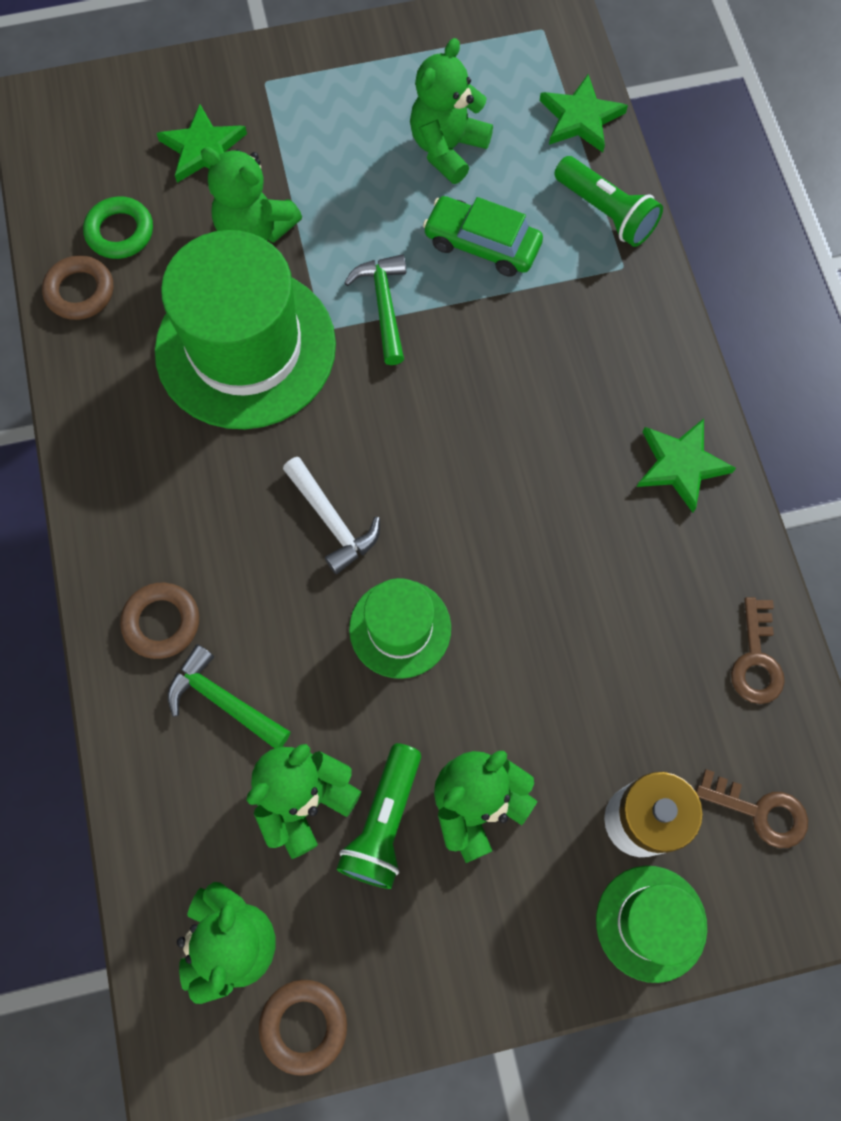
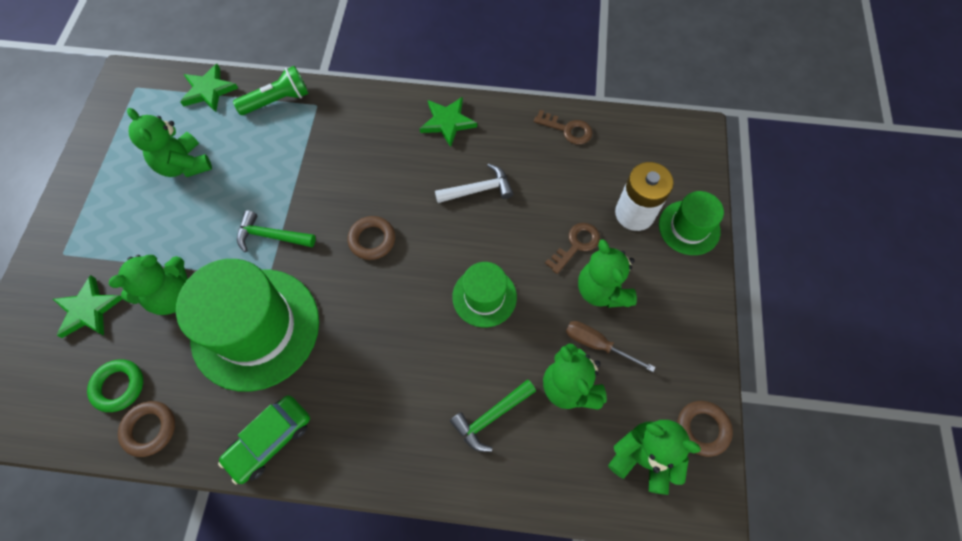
camera: 70 degrees left, 5 degrees down
(162, 622) = (424, 442): brown ring -> brown ring (372, 240)
(332, 521) = (400, 313): white hammer -> white hammer (478, 189)
(384, 822) = (597, 344): green flashlight -> brown screwdriver
(482, 244) = (261, 169): green car -> green car (270, 440)
(759, 811) = (646, 158): brown key -> brown key (576, 245)

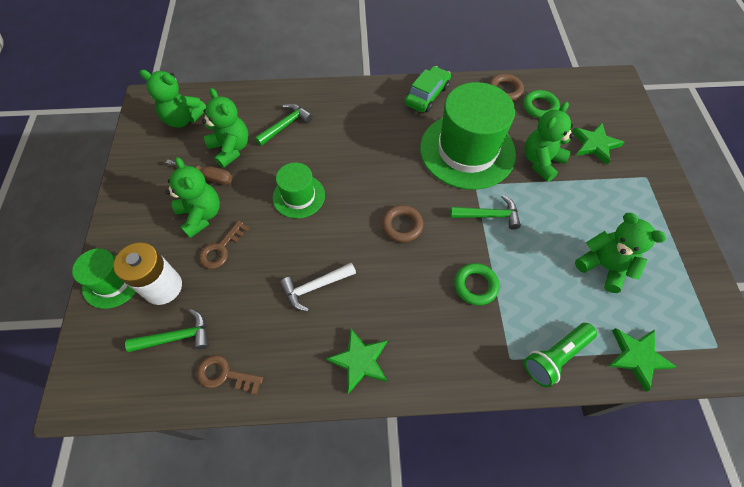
camera: 170 degrees right, 5 degrees down
(319, 167) = (475, 285): none -> green ring
(613, 165) = (177, 337): none -> green hammer
(702, 429) = (140, 138): brown ring -> none

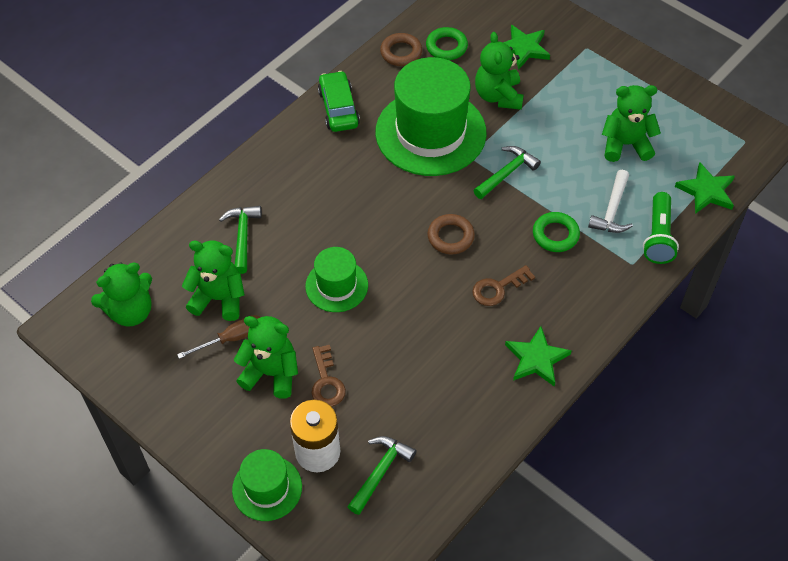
camera: 45 degrees left, 5 degrees down
(225, 375) = (452, 459): brown key -> brown key (498, 288)
(315, 287) = (441, 340): white hammer -> white hammer (612, 210)

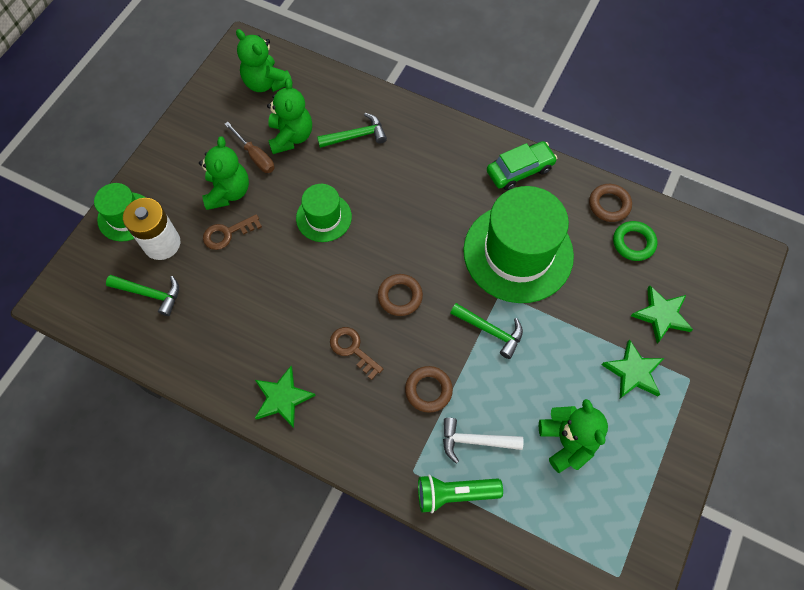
camera: 75 degrees right, 10 degrees up
(498, 96) = (587, 304): green teddy bear -> none
(555, 235) = (428, 390): green ring -> brown ring
(706, 191) = (531, 538): green star -> green star (633, 372)

